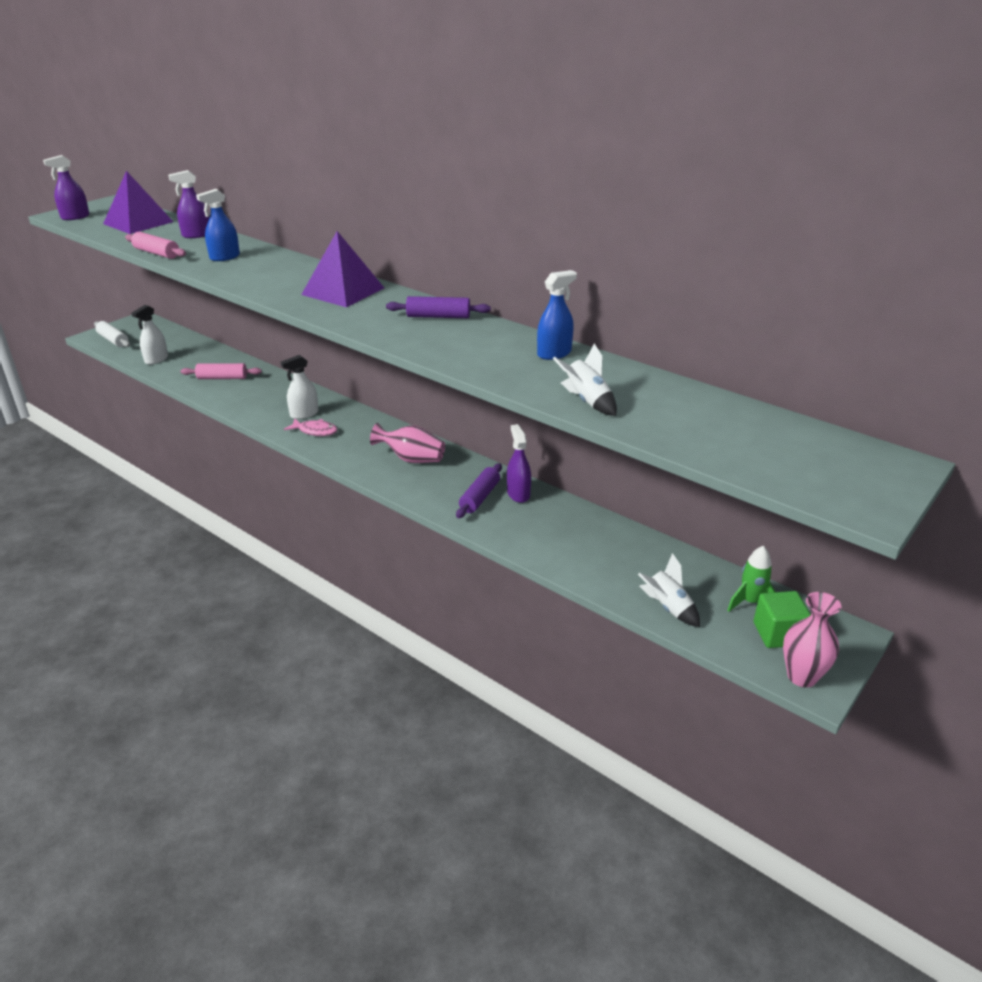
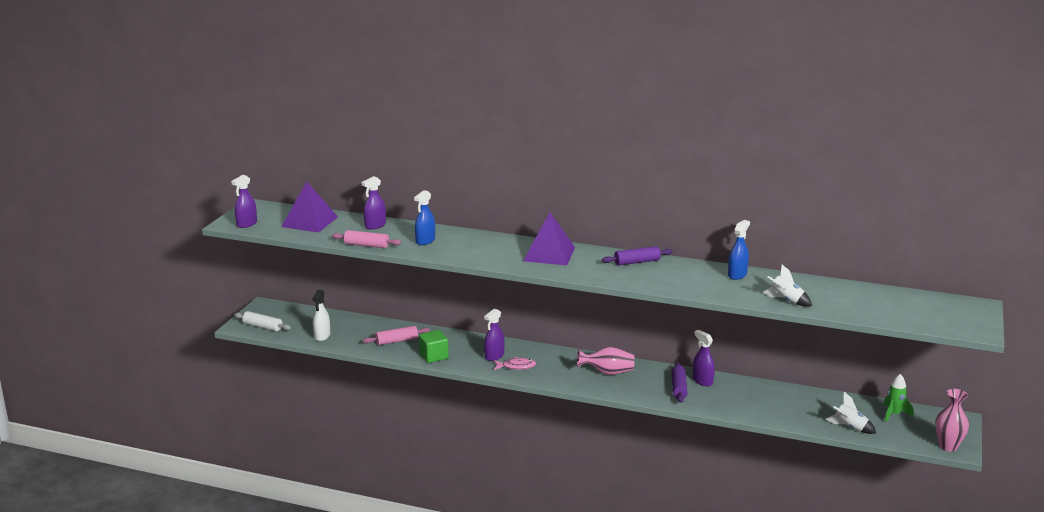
camera: 20 degrees left, 10 degrees down
(304, 414) = (494, 356): white spray bottle -> purple spray bottle
(778, 634) = (921, 428): green cube -> green cube (434, 356)

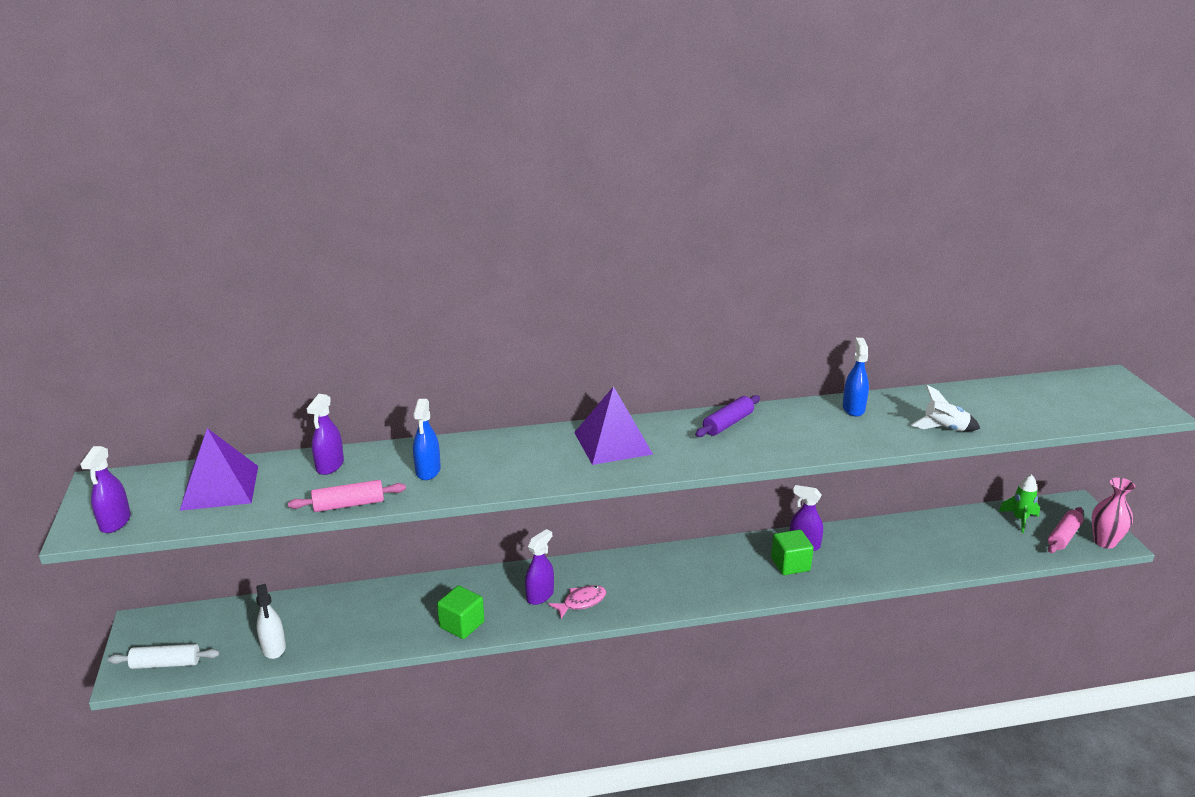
camera: 30 degrees left, 5 degrees up
(397, 341) = (390, 617): pink rolling pin -> pink rolling pin (1064, 536)
(494, 356) = (540, 595): purple spray bottle -> purple spray bottle turned 150 degrees counterclockwise
(607, 372) = (694, 571): pink vase -> none
(678, 388) = (790, 564): purple rolling pin -> green cube
(850, 427) = (1001, 553): white rocket -> none

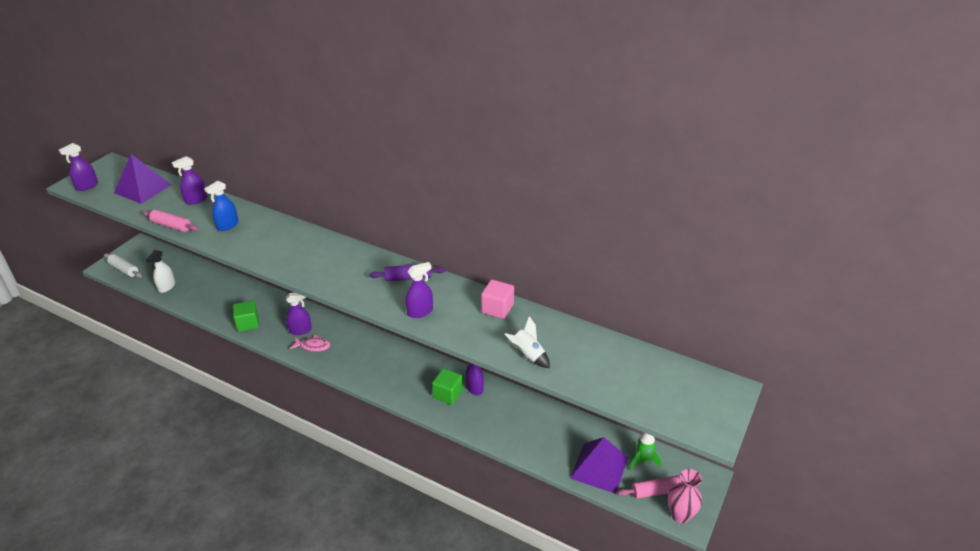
camera: 40 degrees right, 10 degrees up
(612, 443) = (330, 256): purple pyramid -> purple pyramid (599, 467)
(794, 444) = (420, 312): none -> purple spray bottle
(853, 408) = (497, 308): blue spray bottle -> pink cube

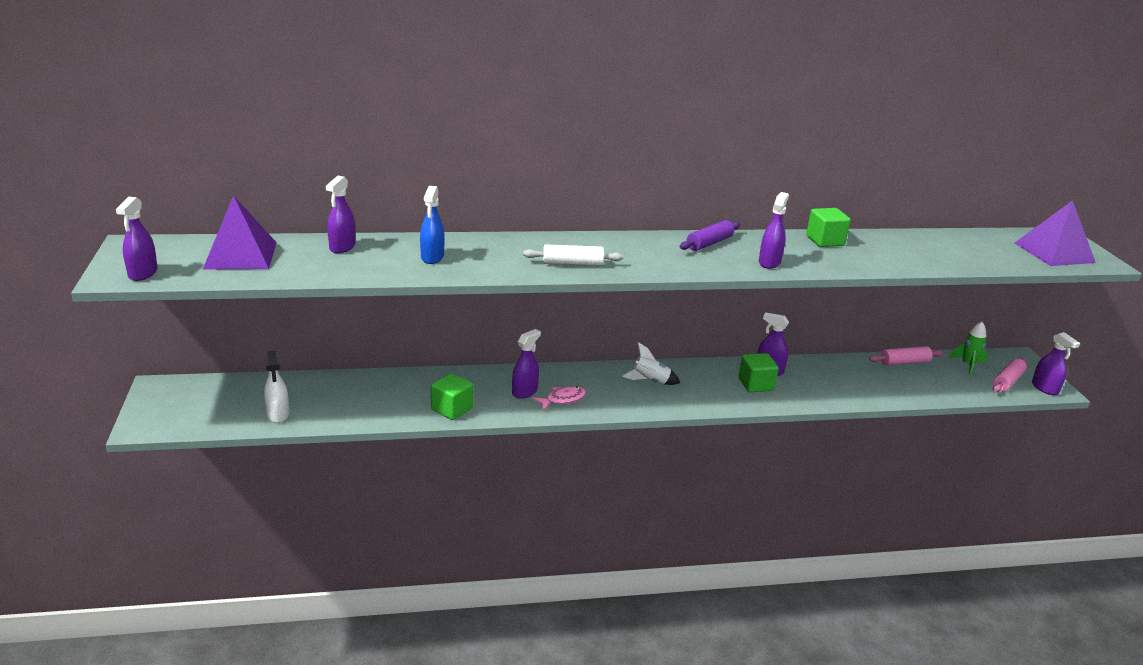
camera: 40 degrees left, 10 degrees down
(124, 269) = (178, 419): white rolling pin -> white rolling pin (572, 264)
(171, 226) = (358, 276): pink rolling pin -> pink rolling pin (904, 362)
(497, 308) = (825, 241): pink cube -> green cube
(528, 355) = (907, 261): white rocket -> white rocket (650, 381)
(599, 467) = (949, 383): purple pyramid -> purple pyramid (1054, 252)
(680, 515) = (1044, 388): pink vase -> purple spray bottle

